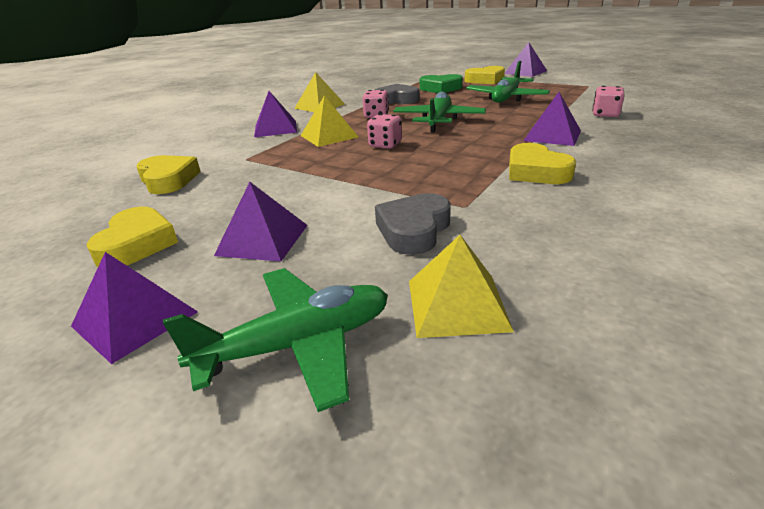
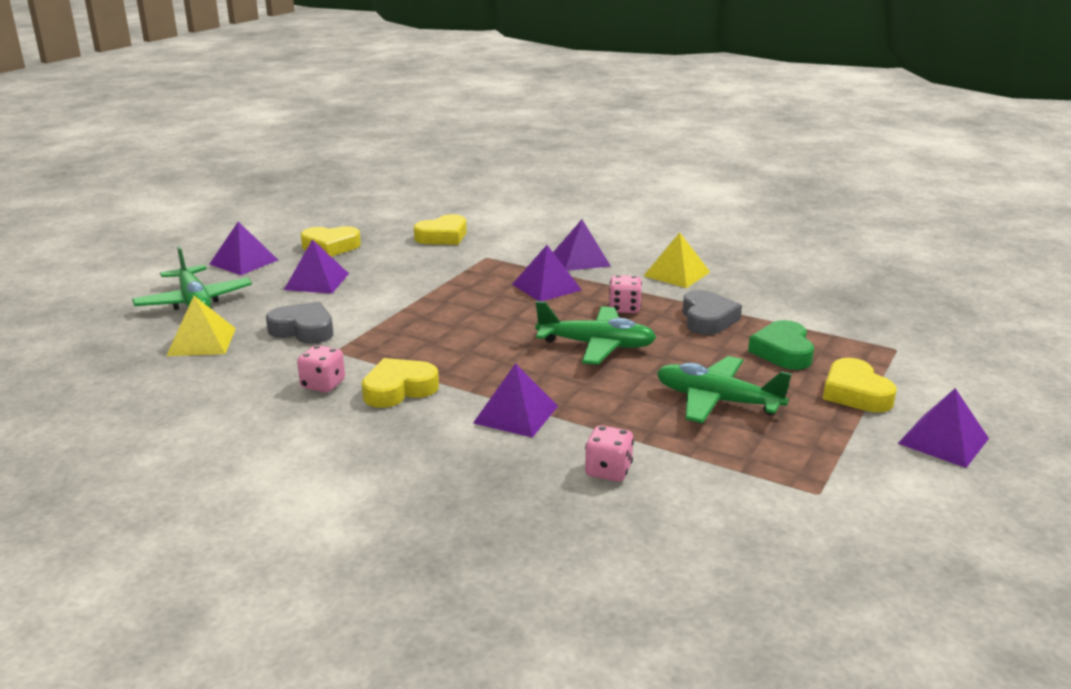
camera: 85 degrees right, 5 degrees down
(329, 136) = (546, 287): yellow pyramid -> purple pyramid
(385, 145) = (507, 316): pink dice -> pink dice (323, 384)

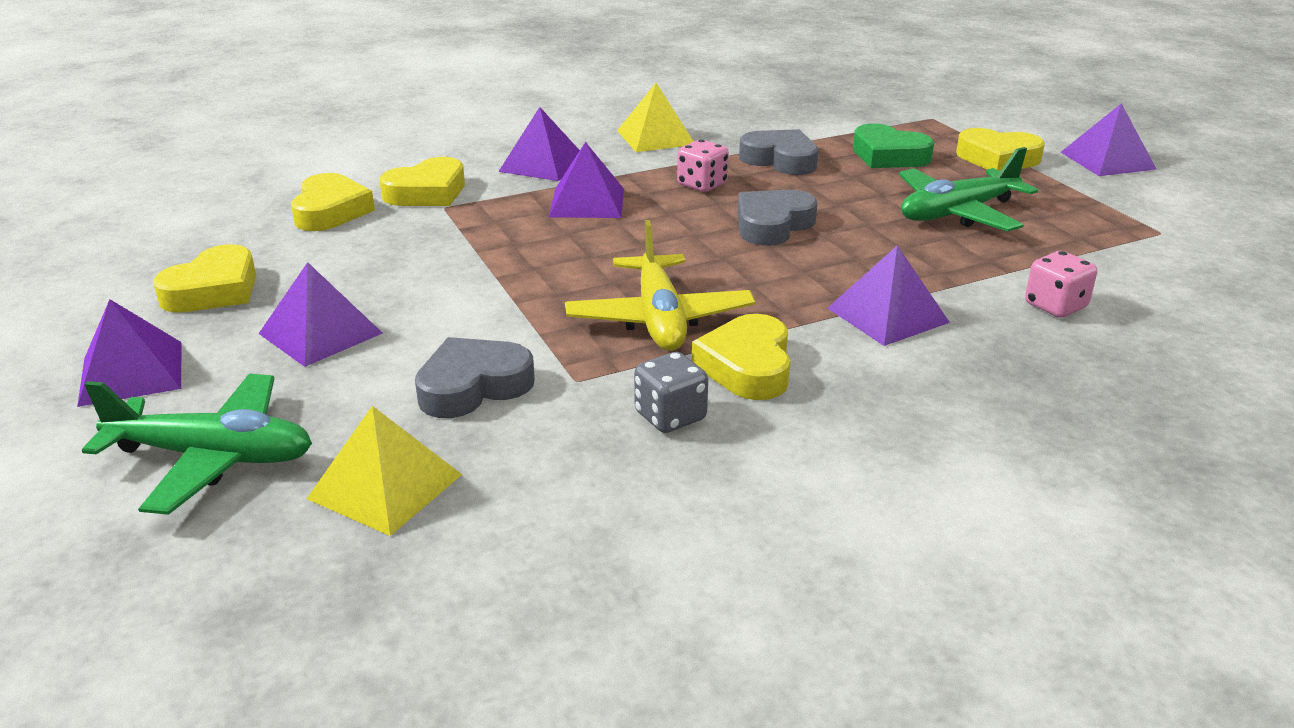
camera: 55 degrees left, 5 degrees up
(323, 384) = (670, 416): pink dice -> grey dice
(426, 350) = (659, 319): none -> yellow plane
(497, 247) = (427, 192): none -> yellow heart
(596, 345) = (772, 225): green plane -> grey heart

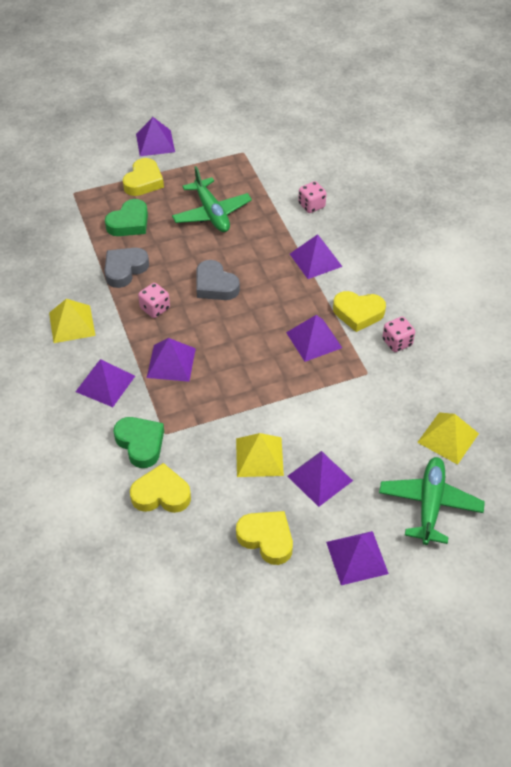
camera: 85 degrees left, 20 degrees up
(382, 278) = (259, 456): none -> yellow pyramid
(427, 192) = (140, 444): yellow heart -> green heart
(473, 386) = (372, 411): grey heart -> none
(659, 319) = (313, 340): yellow plane -> purple pyramid
(670, 416) = (397, 342): grey dice -> pink dice

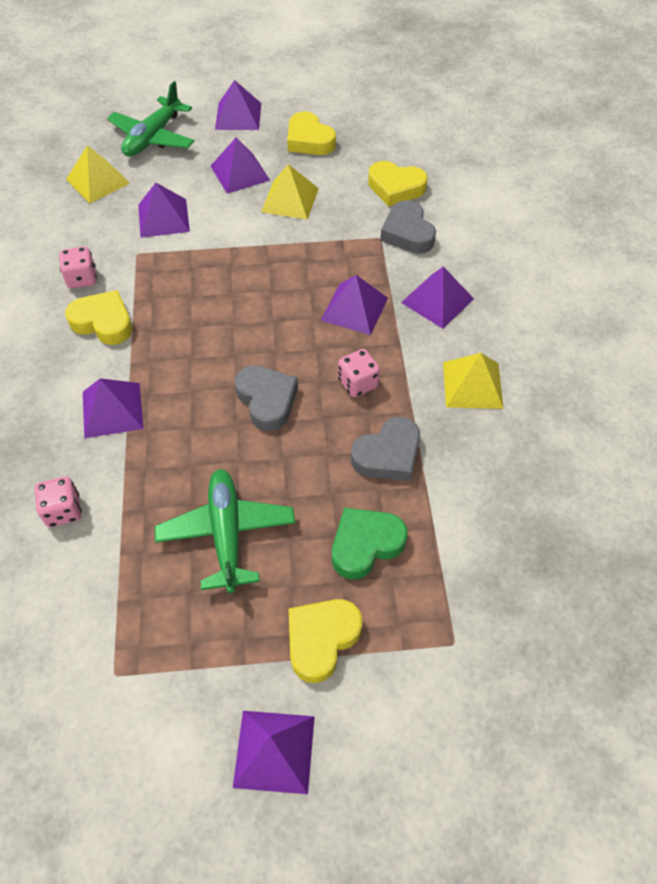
camera: 165 degrees left, 5 degrees up
(140, 444) = (407, 233): green heart -> grey heart
(313, 340) = (175, 301): purple pyramid -> purple pyramid (163, 218)

